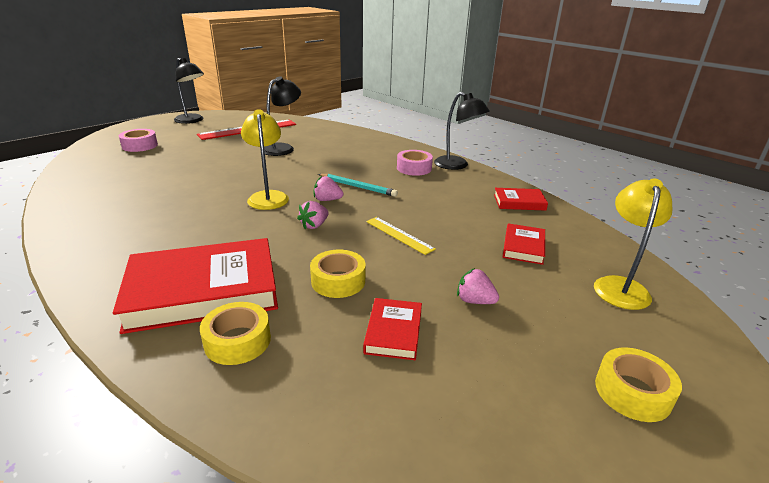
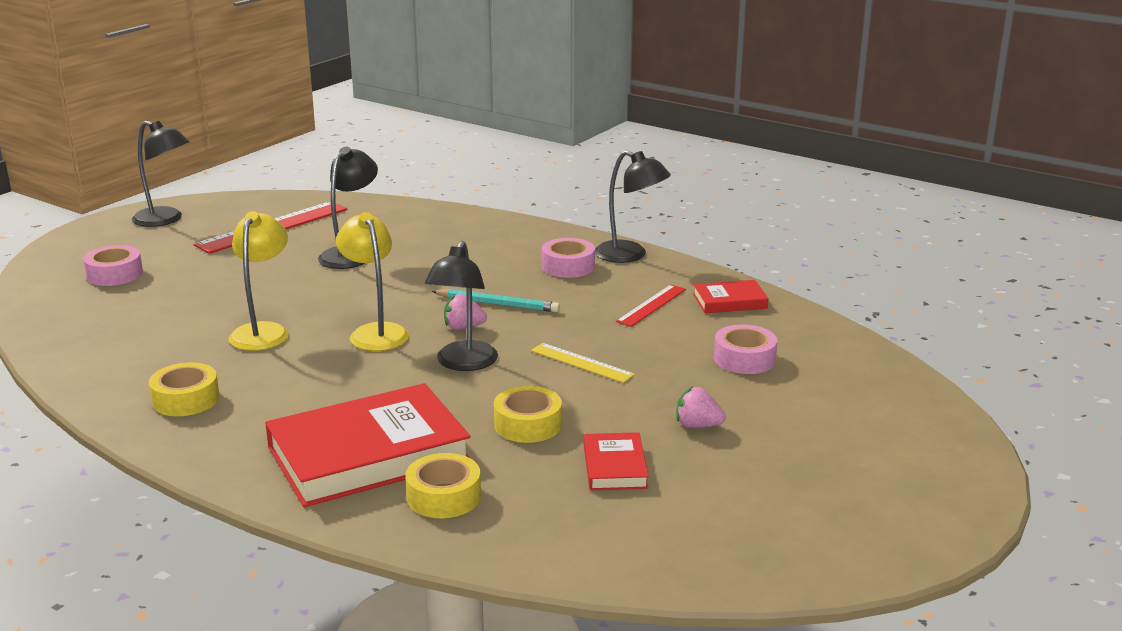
camera: 10 degrees left, 5 degrees down
(314, 225) = (463, 363): pink strawberry -> black lamp
(462, 199) = (651, 305): none -> red ruler
(523, 247) = (744, 359): red book -> pink tape
(620, 286) = (863, 390): yellow lamp -> yellow lamp (263, 331)
(632, 392) = (874, 486): yellow tape -> yellow tape (186, 399)

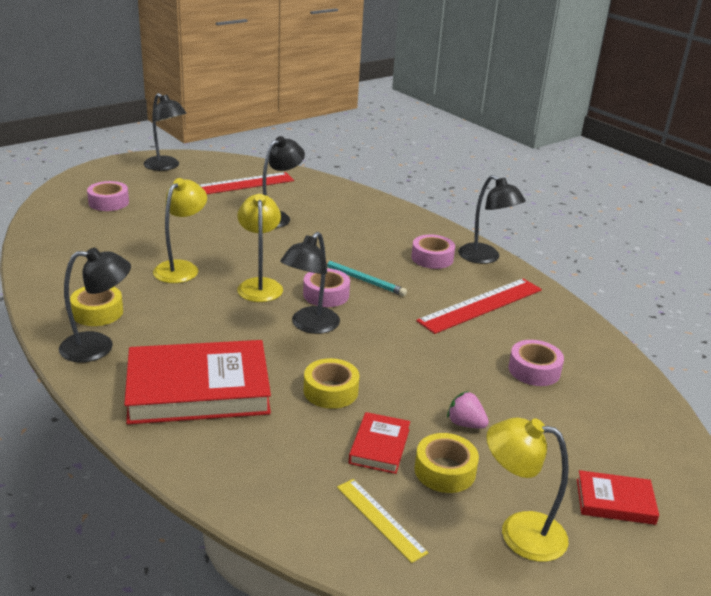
camera: 15 degrees right, 5 degrees up
(212, 436) = (98, 347): none -> black lamp
(444, 496) = (233, 441): yellow tape -> yellow tape (445, 471)
(463, 327) = (326, 294): pink strawberry -> pink tape
(582, 363) = (400, 345): yellow ruler -> yellow ruler (380, 519)
(651, 305) = (481, 305): red ruler -> red ruler, size x1.79
(729, 301) = (546, 314): red book -> red book (615, 501)
(807, 513) = (519, 532): none -> yellow lamp

